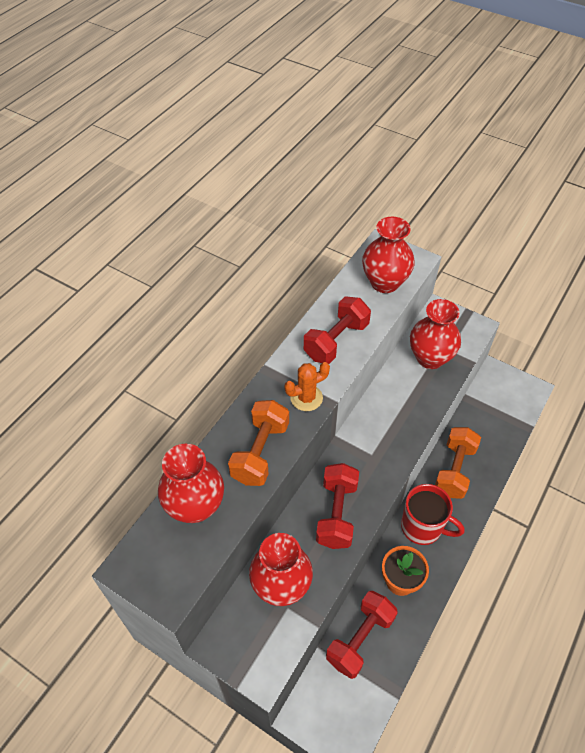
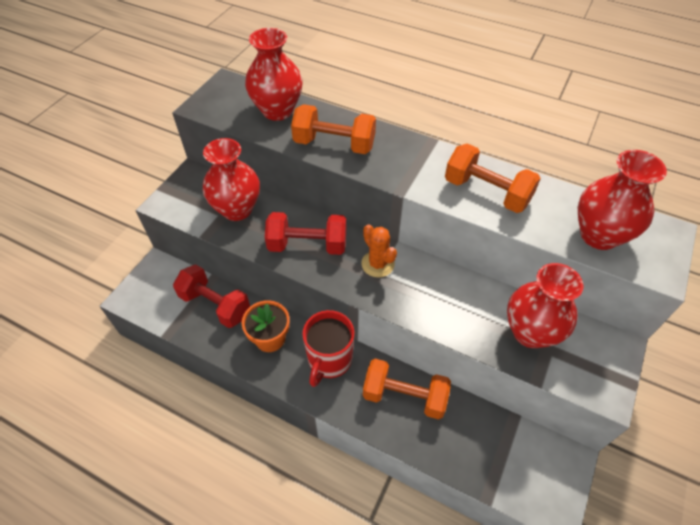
camera: 85 degrees right, 0 degrees up
(306, 398) = (403, 172): orange cactus -> orange cactus (378, 264)
(336, 341) = (486, 192): red dumbbell -> orange dumbbell

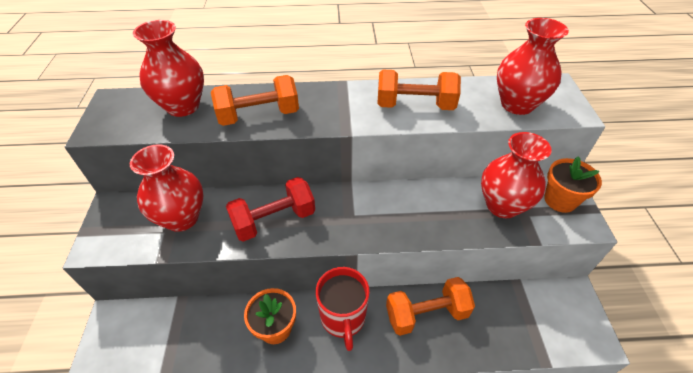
camera: 30 degrees left, 5 degrees down
(215, 305) = (200, 325): red dumbbell -> none
(378, 264) = (348, 208): orange cactus -> none
(599, 357) = (560, 200): none -> orange flower pot

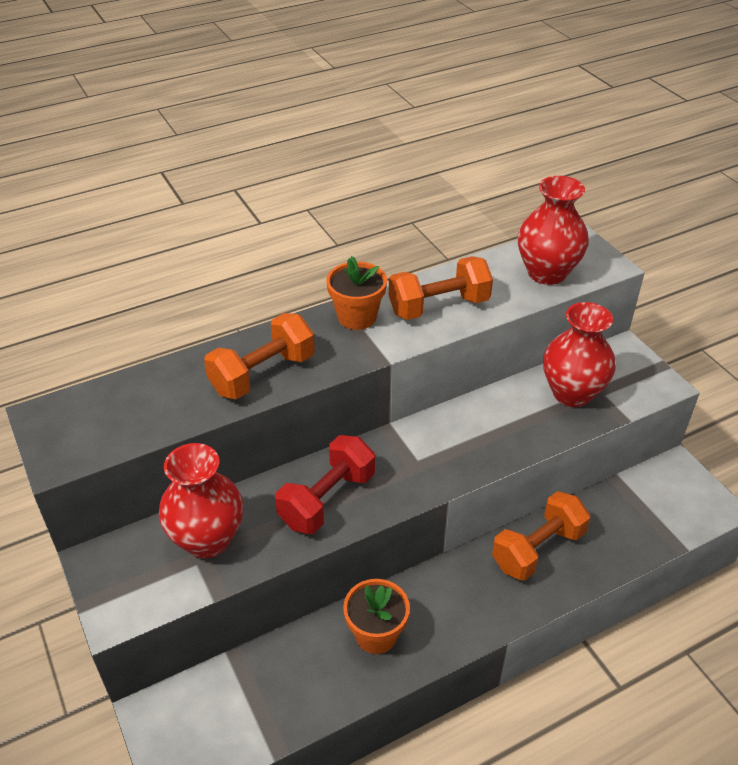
camera: 25 degrees left, 5 degrees down
(183, 106) = (153, 393): red vase -> none
(343, 318) = (448, 591): red mug -> none
(560, 200) = (626, 367): orange flower pot -> orange flower pot (357, 317)

